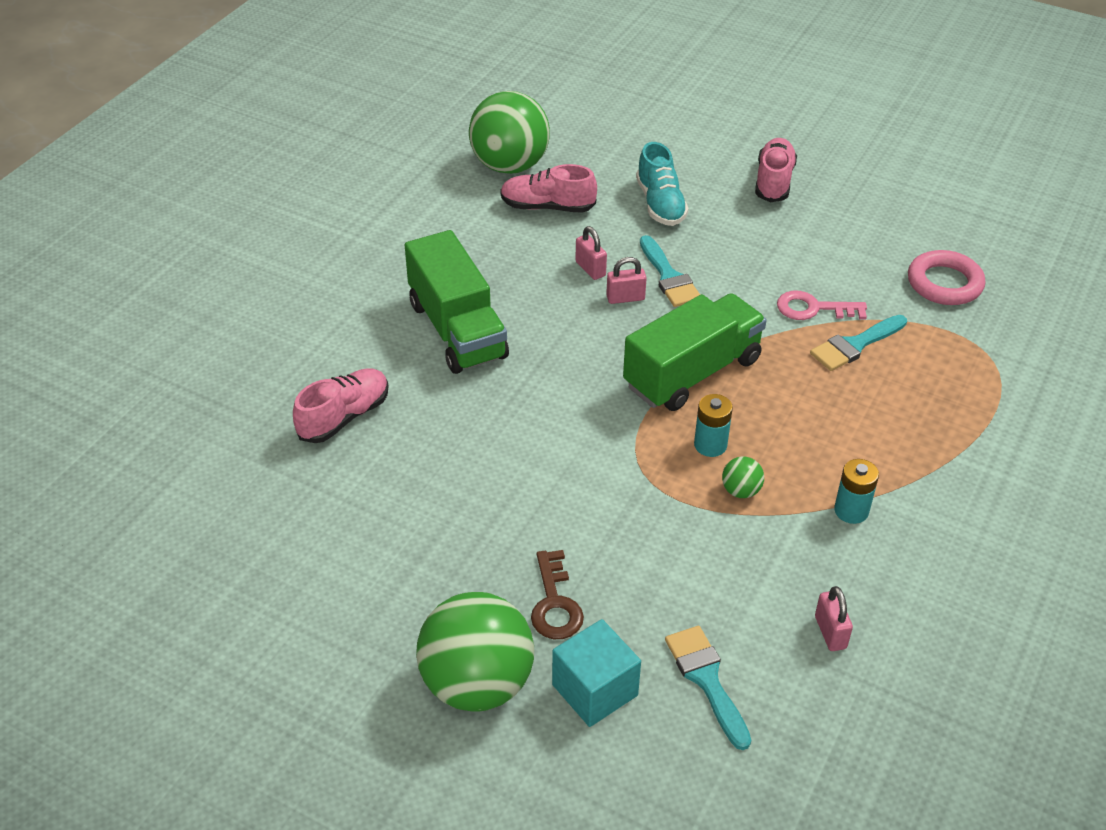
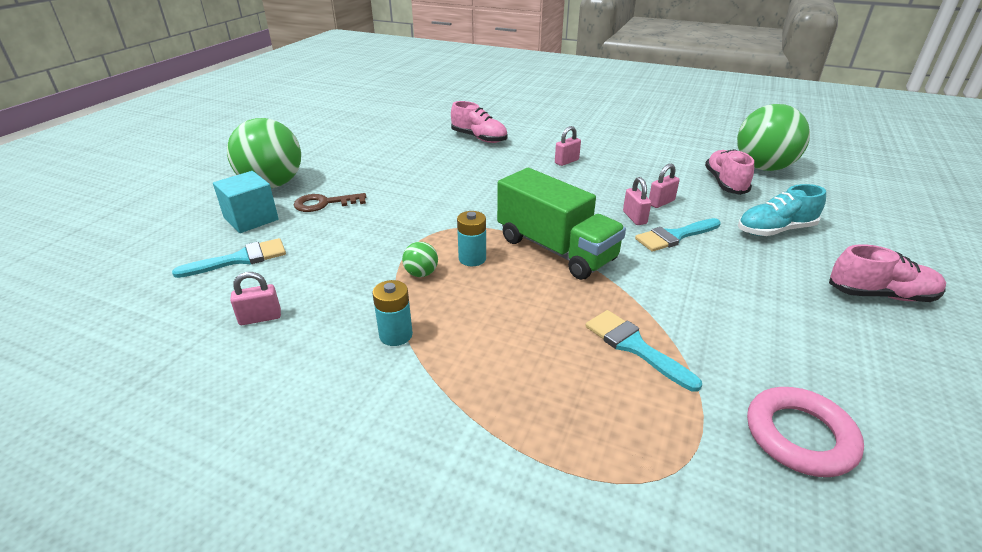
camera: 85 degrees right, 10 degrees down
(457, 330) = (566, 161): green truck -> pink padlock
(813, 308) = (679, 318): pink key -> none

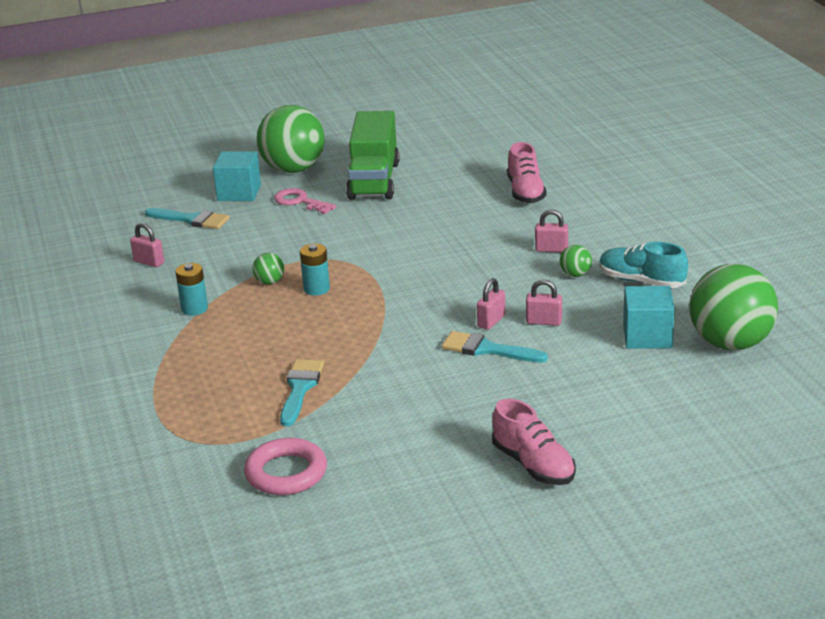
camera: 50 degrees right, 5 degrees down
(324, 203) = (300, 201): brown key -> pink key
(555, 249) = (381, 312): green truck -> green truck (374, 180)
(611, 169) = (575, 274): none -> green ball
(725, 183) = (647, 336): pink shoe -> turquoise cube
(775, 230) = (581, 389): turquoise shoe -> turquoise shoe (641, 281)

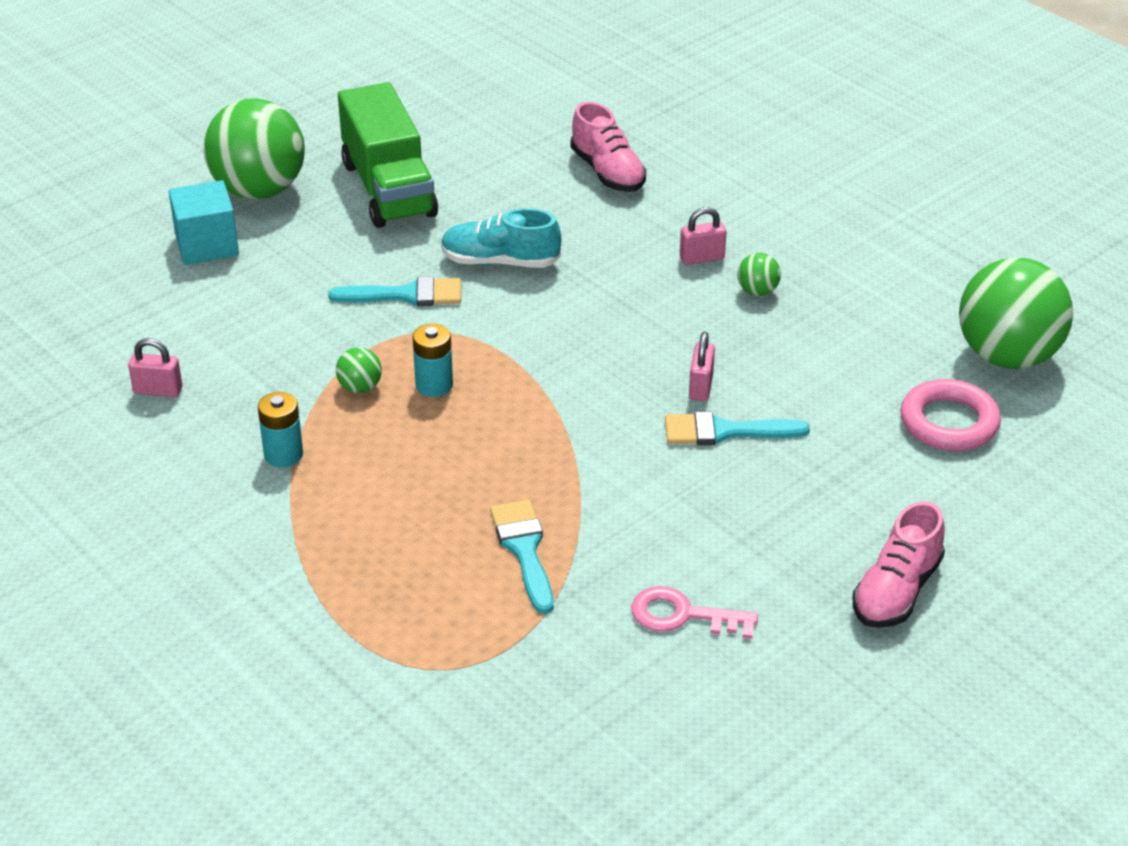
camera: 25 degrees left, 10 degrees up
(192, 220) = (169, 305): turquoise brush -> turquoise brush (406, 295)
(286, 473) = (598, 685): pink ring -> pink ring (949, 422)
(300, 201) = (307, 244): pink key -> pink key (682, 615)
(533, 465) = (896, 591): pink shoe -> pink shoe turned 90 degrees clockwise
(544, 322) = (767, 373): pink padlock -> none
(641, 281) = (844, 285): turquoise shoe -> turquoise shoe (500, 262)
(647, 336) = (905, 367): turquoise cube -> none

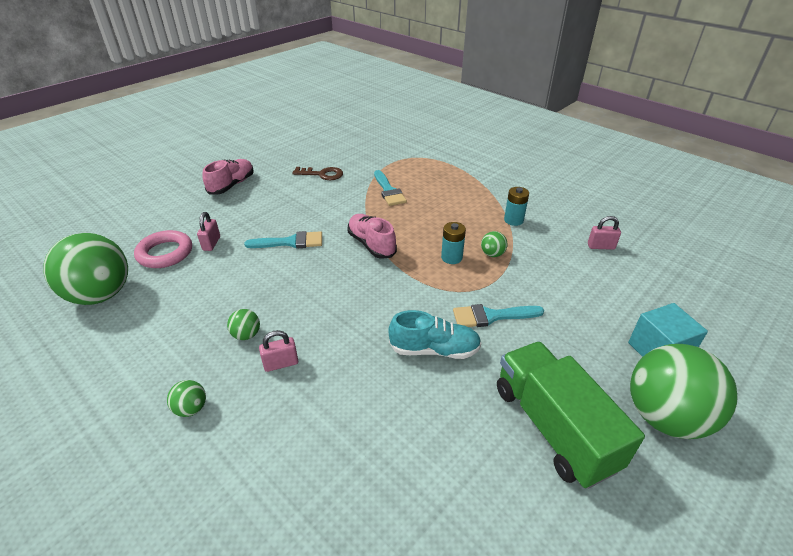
camera: 175 degrees right, 0 degrees up
(608, 172) = (354, 469): pink shoe -> pink shoe (371, 244)
(682, 615) = (322, 174): pink key -> brown key
(700, 387) = (299, 265): pink padlock -> pink padlock (211, 243)
(797, 223) = (191, 408): none -> green ball

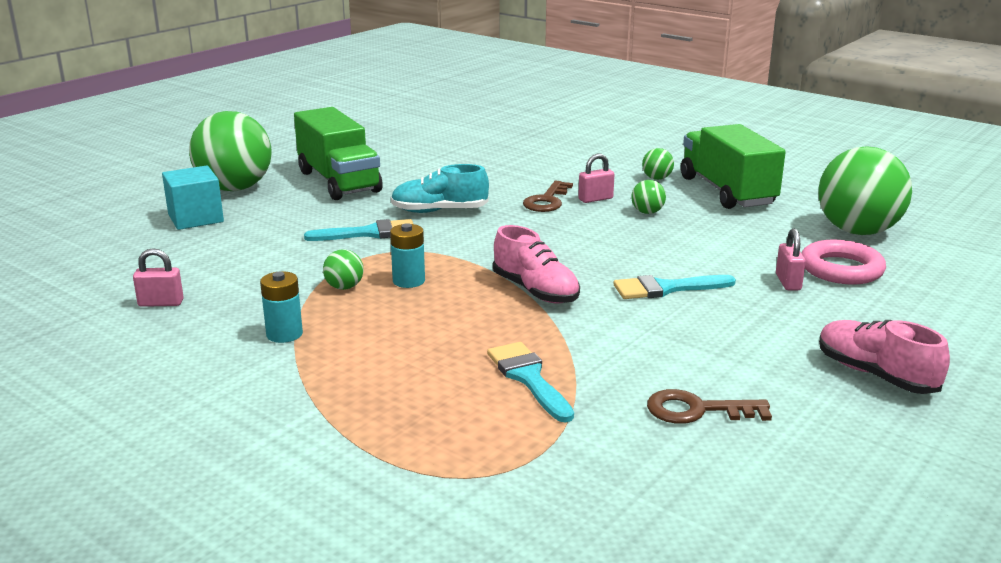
camera: 175 degrees right, 15 degrees down
(142, 371) = (727, 191): none -> green truck
(232, 185) = (875, 375): pink shoe -> pink shoe turned 120 degrees clockwise
(329, 363) = (547, 201): none -> brown key

